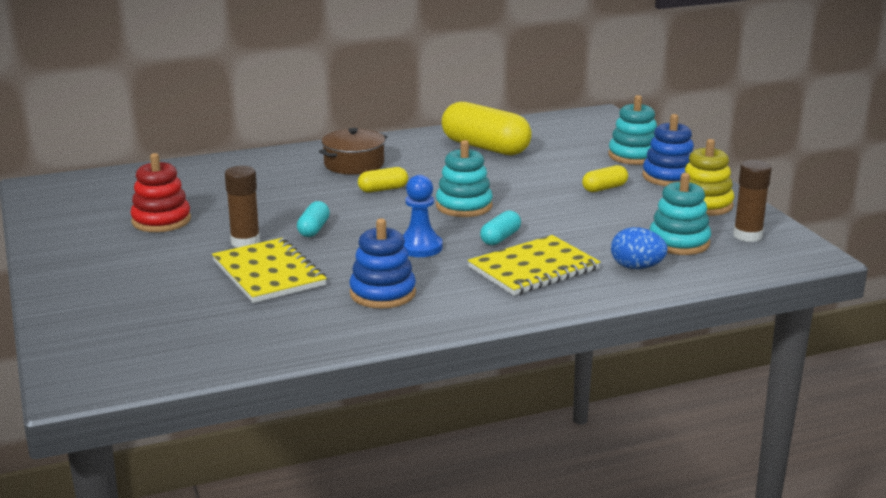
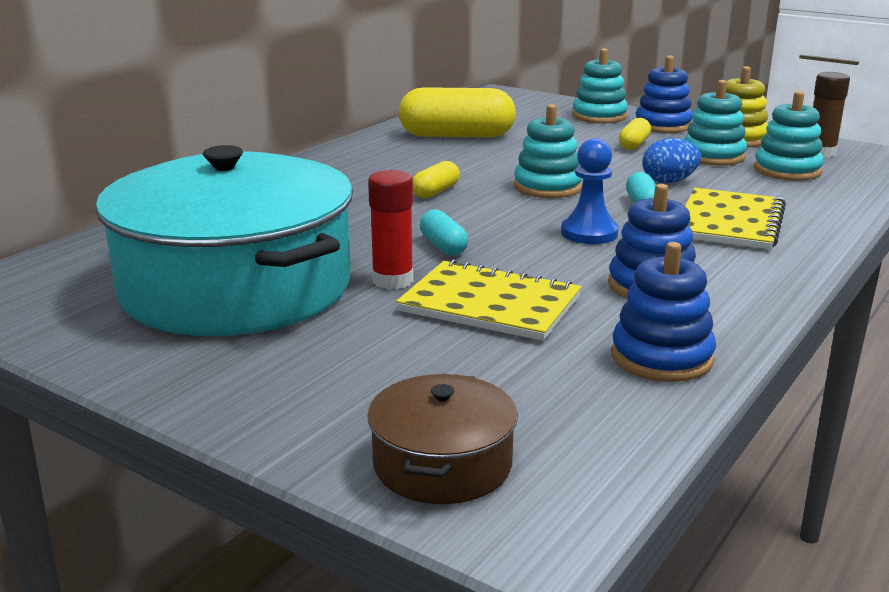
camera: 35 degrees left, 0 degrees up
(161, 221) = (236, 287): red stacking toy -> turquoise pot
(245, 242) = (392, 280): brown glue stick -> red glue stick
(297, 334) = (661, 357): none -> blue stacking toy
(354, 164) = (355, 177): brown pot -> brown pot (442, 464)
(636, 267) = (804, 198): blue egg -> blue egg (669, 182)
(646, 214) = (713, 156): none -> turquoise stacking toy

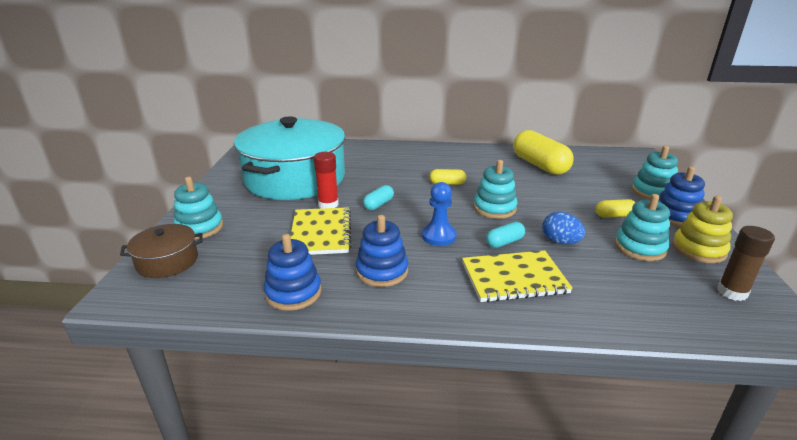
camera: 60 degrees right, 5 degrees up
(787, 170) = (659, 283): turquoise stacking toy -> turquoise stacking toy (199, 228)

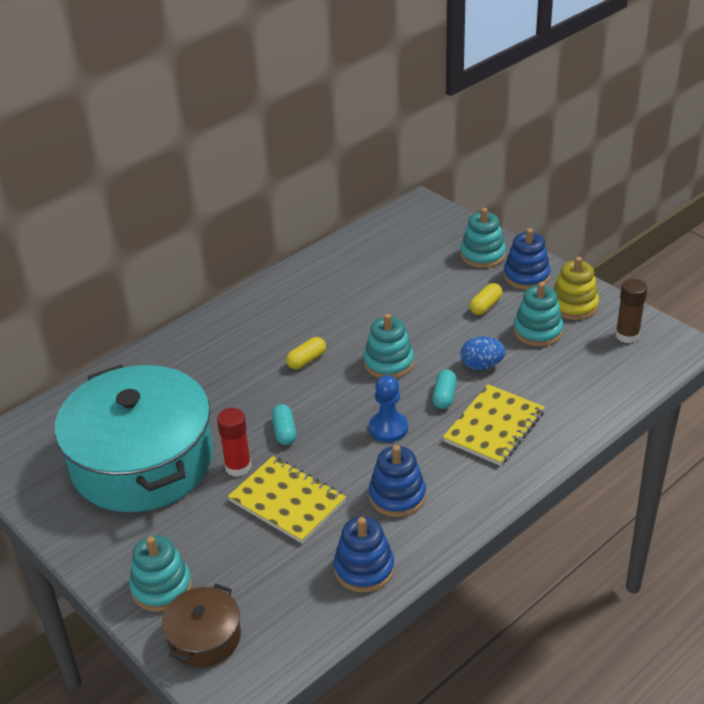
camera: 45 degrees left, 10 degrees up
(539, 165) = (355, 277): yellow capsule -> none

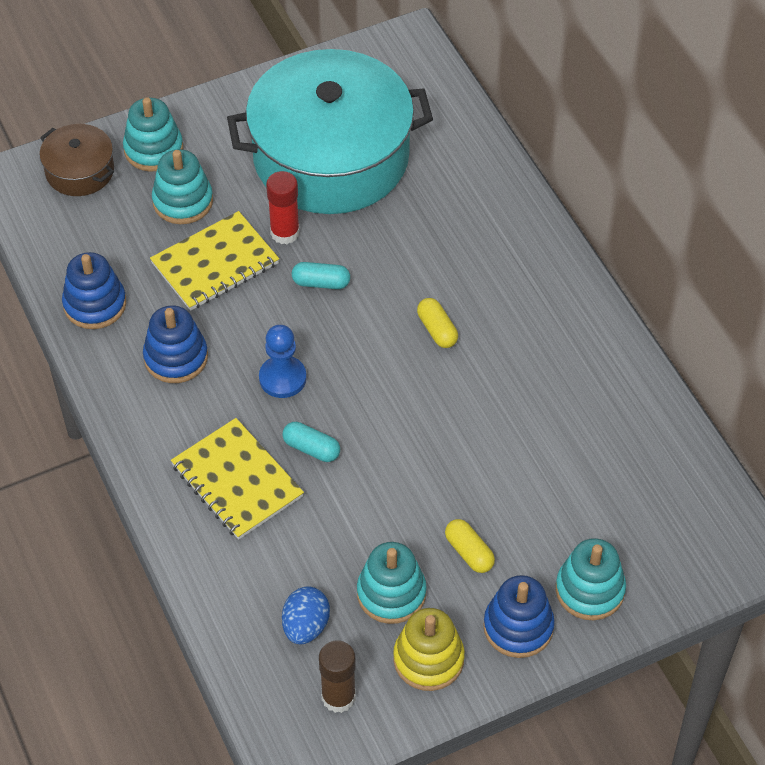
camera: 105 degrees right, 15 degrees up
(388, 363) = (396, 410): turquoise stacking toy -> turquoise stacking toy (183, 201)
(481, 365) = (350, 506): blue egg -> blue egg (305, 626)

